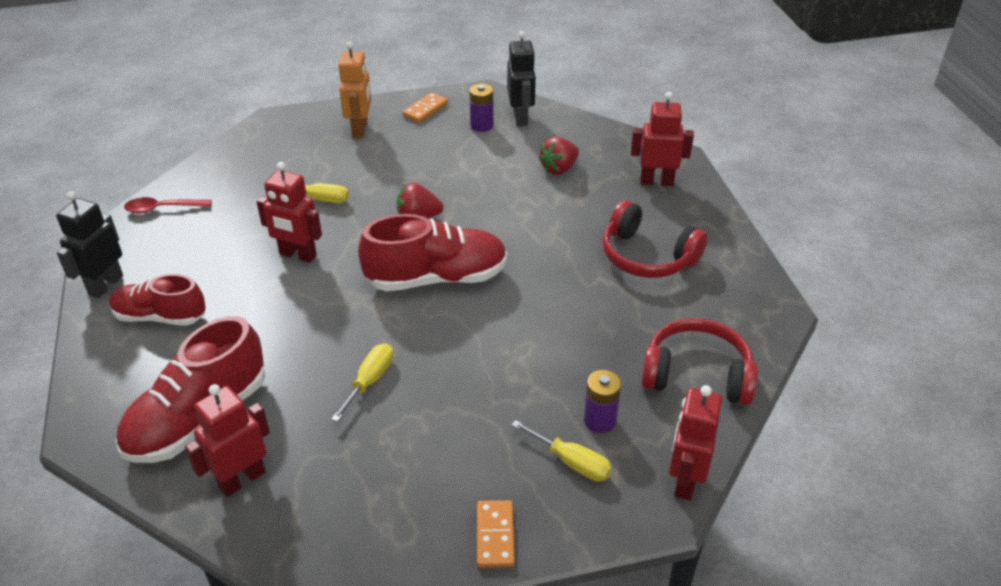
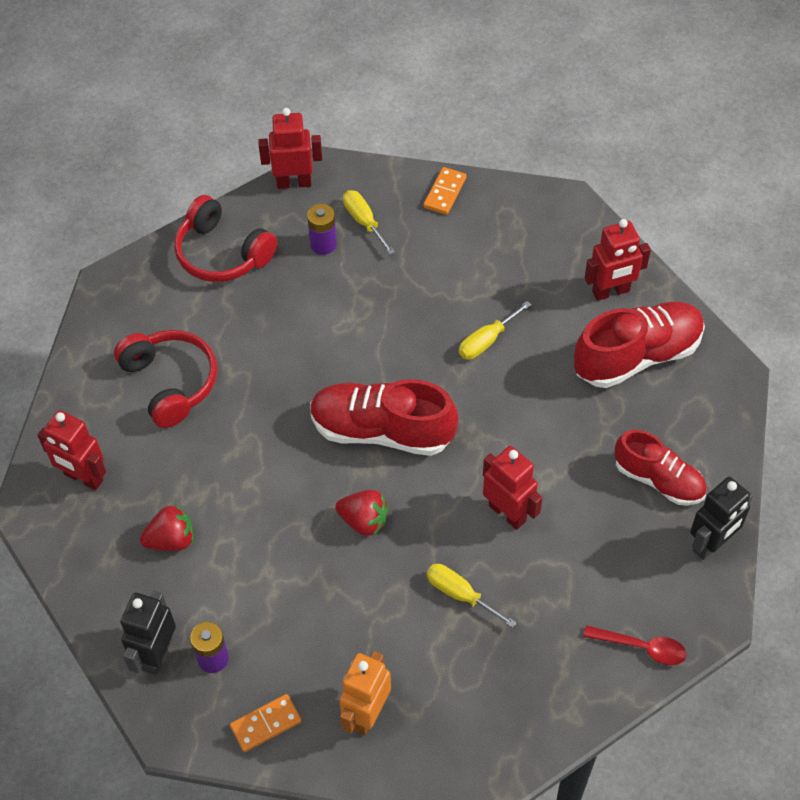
camera: 155 degrees left, 15 degrees up
(685, 480) = (294, 182): red robot -> red robot turned 135 degrees counterclockwise

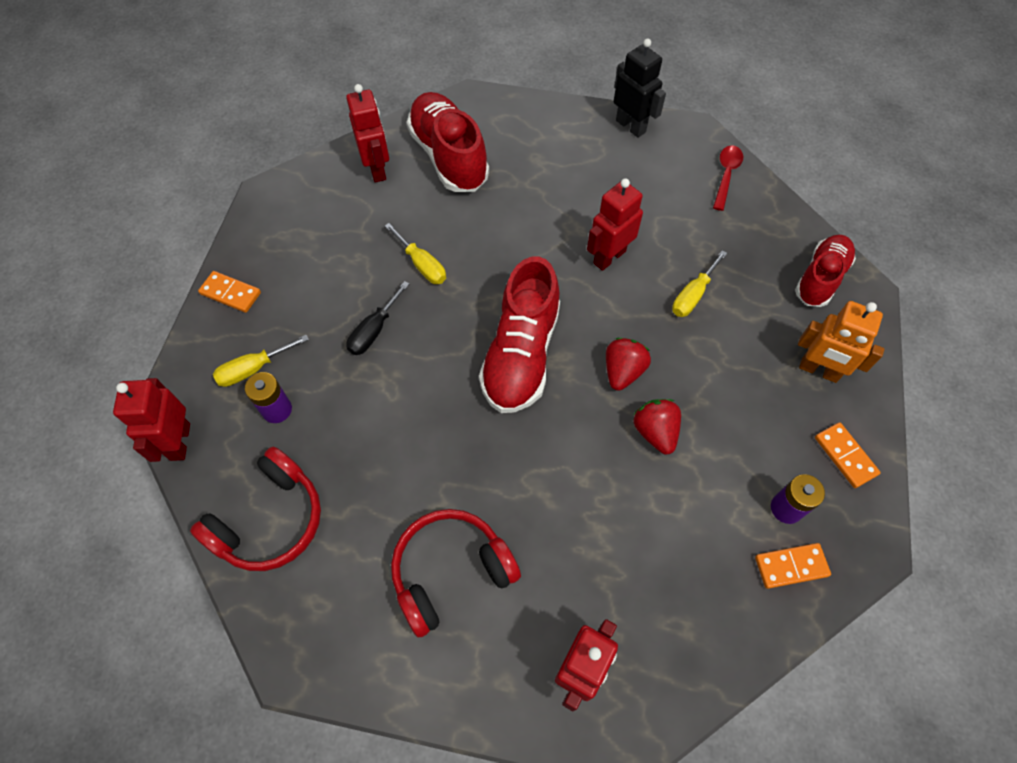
camera: 90 degrees left, 5 degrees up
(156, 654) = (791, 566): black robot -> orange domino
(171, 540) = (656, 558): red strawberry -> red strawberry (655, 432)
(407, 307) = (374, 330): none -> black screwdriver
(658, 480) = (573, 153): red shoe -> red shoe (820, 278)

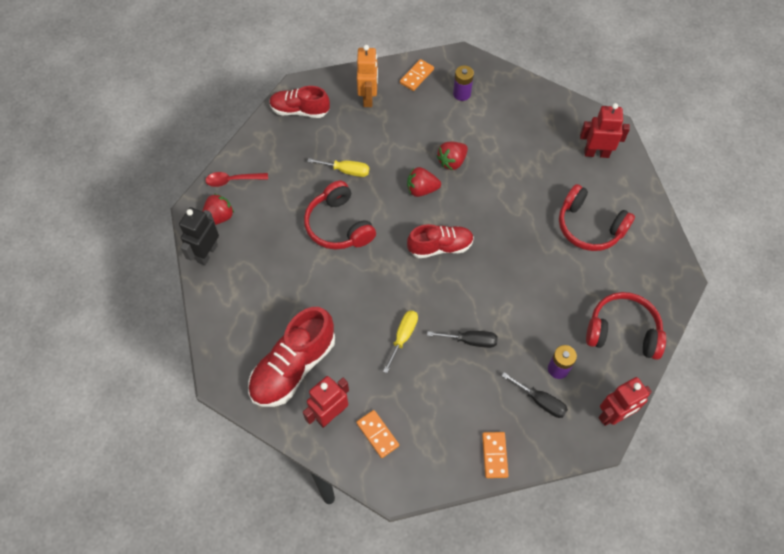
camera: 115 degrees left, 0 degrees up
(253, 369) = (540, 401): yellow screwdriver -> black screwdriver
(521, 355) = (440, 247): red shoe -> red shoe, size x0.66
(609, 257) = (338, 225): red robot -> red headphones
(675, 148) = (218, 217): none -> red strawberry
(791, 566) = (491, 85): orange domino -> orange domino (377, 434)

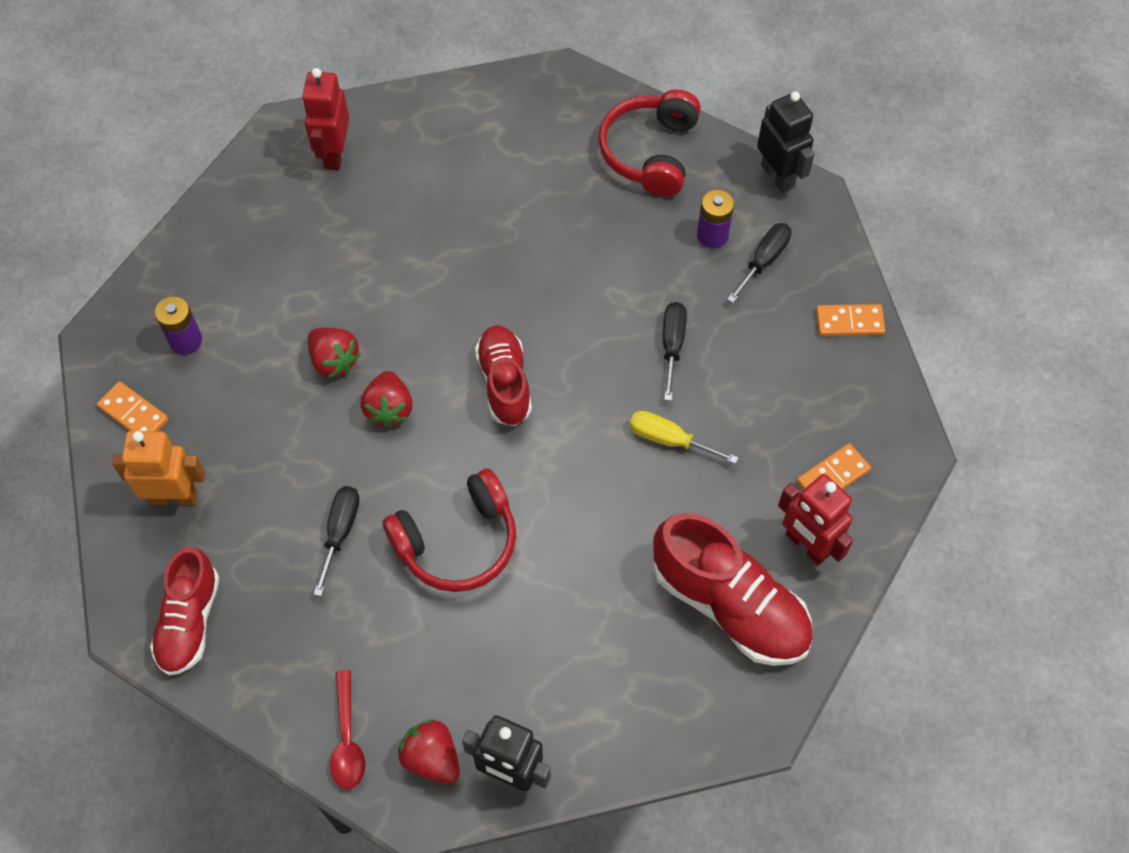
camera: 90 degrees left, 0 degrees up
(346, 171) = (340, 532): yellow screwdriver -> black screwdriver
(589, 227) = (473, 176): red headphones -> none
(613, 415) = (778, 176): red robot -> black robot

